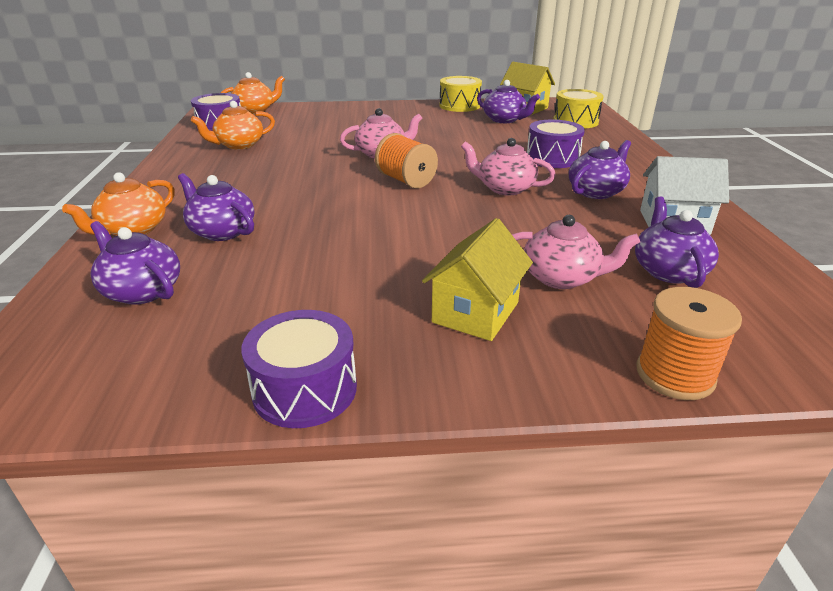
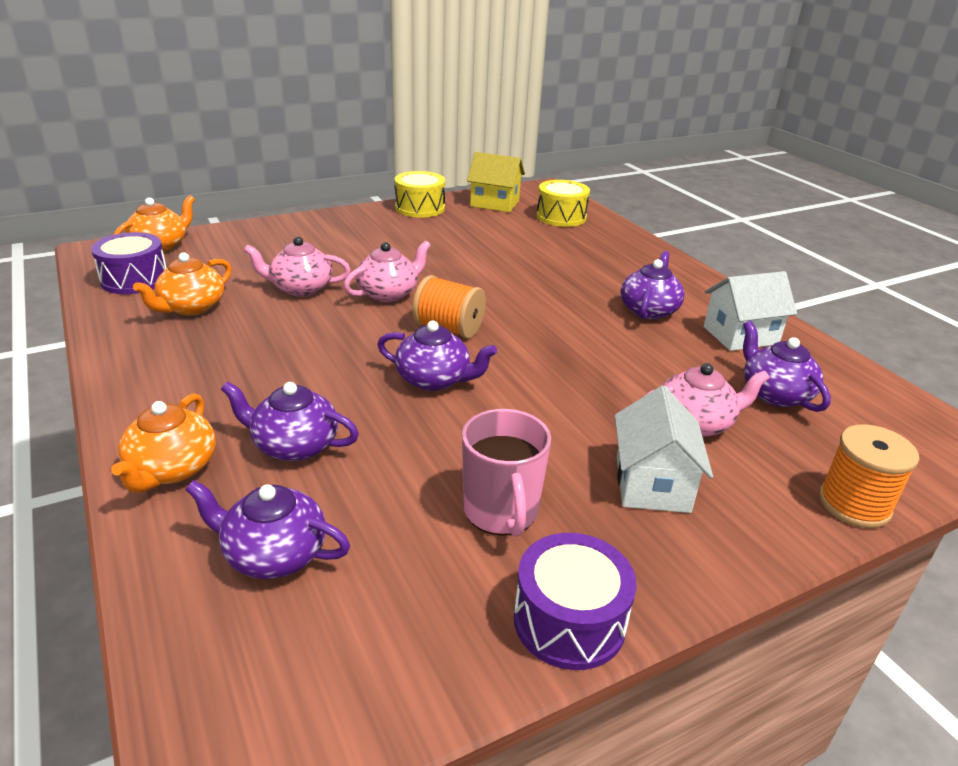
camera: 25 degrees left, 0 degrees up
(326, 303) = (501, 511): none -> pink mug
(475, 312) = (652, 484): yellow house -> white house
(504, 120) = (486, 224): purple teapot -> purple teapot (434, 380)
(504, 188) = (560, 321): pink teapot -> pink teapot (300, 288)
(552, 158) = (576, 272): purple drum -> none

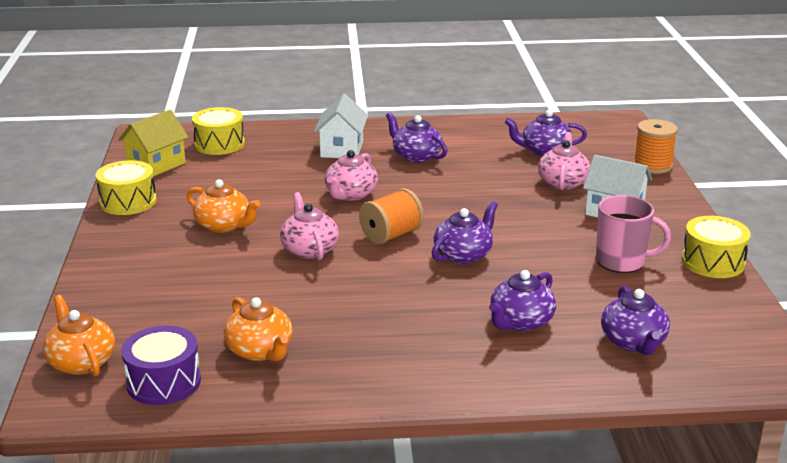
camera: 65 degrees left, 5 degrees down
(172, 469) = (527, 375): orange teapot -> orange teapot (224, 225)
(273, 554) = (633, 342): purple teapot -> purple teapot turned 45 degrees counterclockwise
(300, 288) = (264, 289): pink teapot -> pink teapot (350, 194)
(569, 621) = (712, 262): purple drum -> yellow drum
(740, 335) = (471, 138): white house -> white house (342, 149)

